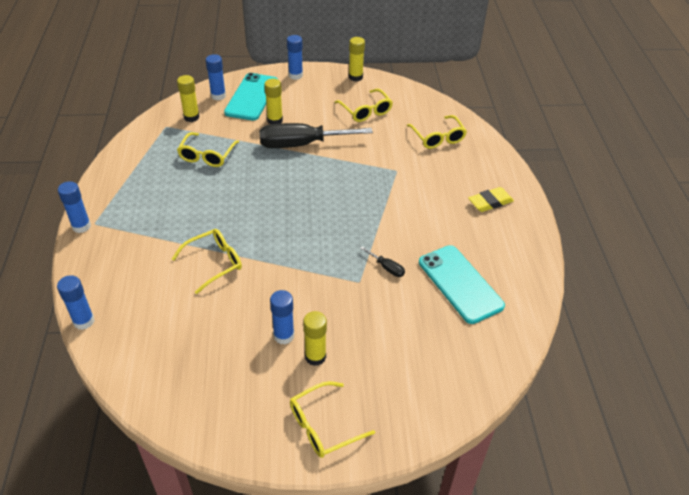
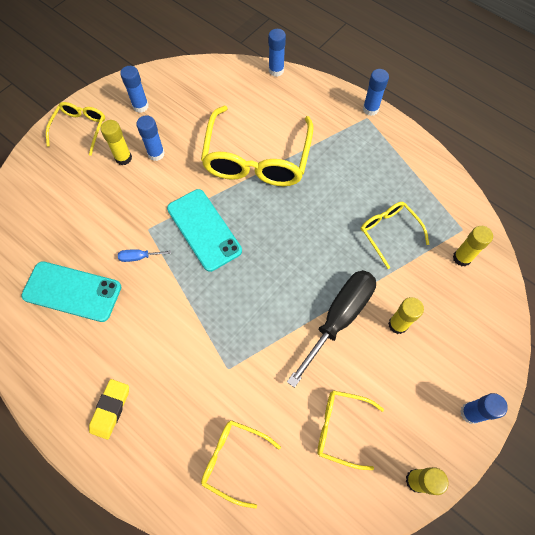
camera: 135 degrees right, 20 degrees up
(214, 263) = (257, 159): yellow glasses -> yellow glasses, size x1.93
(218, 96) = (484, 305): blue glue stick -> blue glue stick (140, 106)
(251, 97) = (458, 334): turquoise phone -> turquoise phone (204, 229)
(386, 268) = (139, 257): black screwdriver -> blue screwdriver

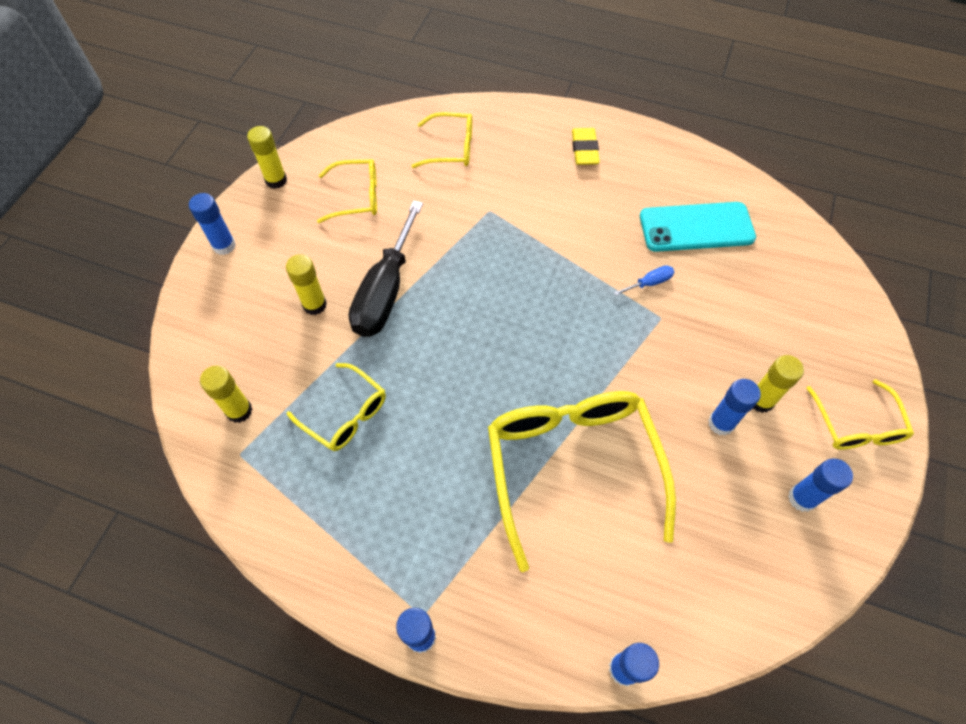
camera: 160 degrees right, 5 degrees down
(204, 229) = (591, 339): turquoise phone -> none

